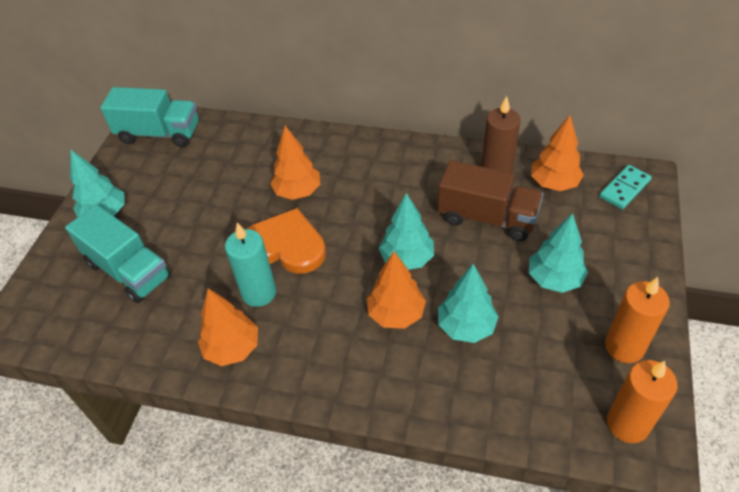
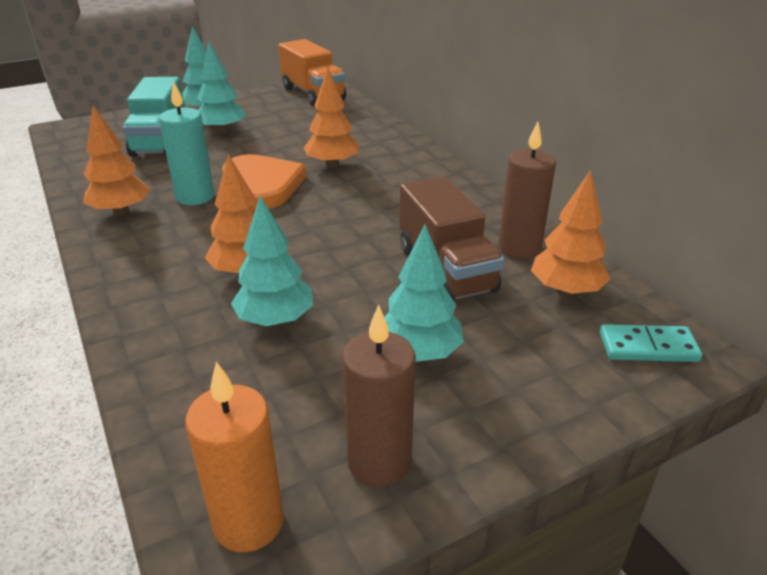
camera: 45 degrees right, 15 degrees down
(159, 133) = (313, 94): turquoise truck -> orange truck
(407, 259) = (324, 247): turquoise tree -> turquoise tree (222, 131)
(624, 347) = (379, 461): orange candle -> brown candle

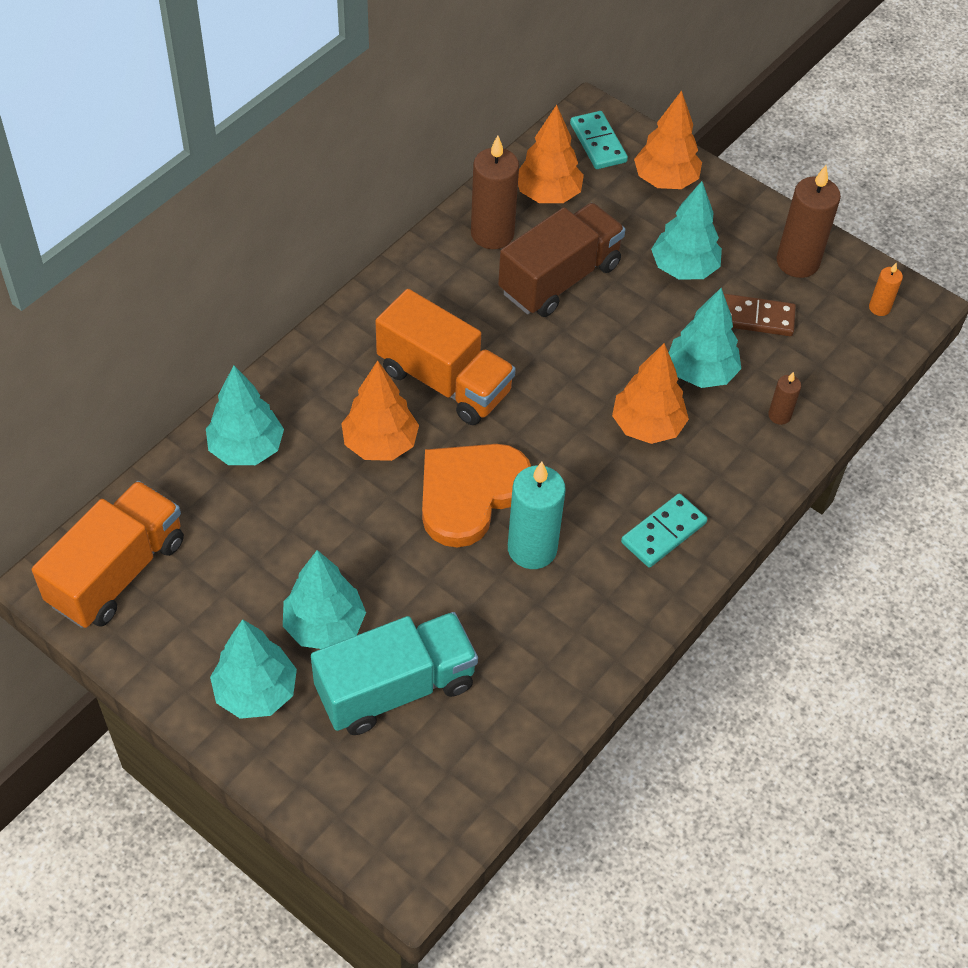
camera: 115 degrees left, 20 degrees up
(121, 212) = (603, 605): orange tree -> orange tree (665, 180)
(143, 251) = (663, 532): none -> turquoise domino
(180, 356) = (779, 415): none -> brown candle
(248, 522) = (879, 308): orange candle -> orange candle, size x0.50
(316, 385) = (755, 317): none -> brown domino
(364, 129) = (246, 449): none -> turquoise tree
(368, 195) = (444, 381): none -> orange truck

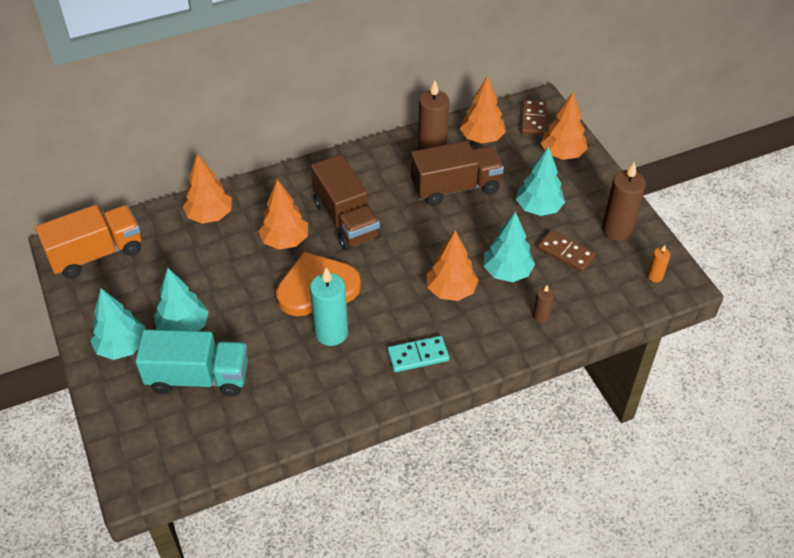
camera: 30 degrees right, 5 degrees down
(246, 449) = (210, 215): turquoise tree -> orange tree
(444, 381) = (346, 220): orange truck -> brown truck
(598, 143) = (533, 119): turquoise domino -> brown domino

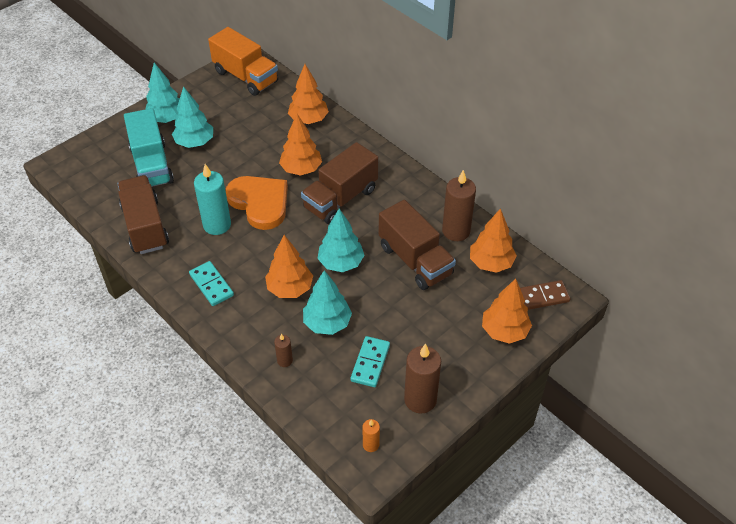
camera: 70 degrees right, 0 degrees up
(299, 402) = (145, 226): none -> brown truck
(538, 208) = (419, 329): turquoise tree -> turquoise tree (341, 263)
(565, 253) = (370, 363): brown domino -> turquoise domino

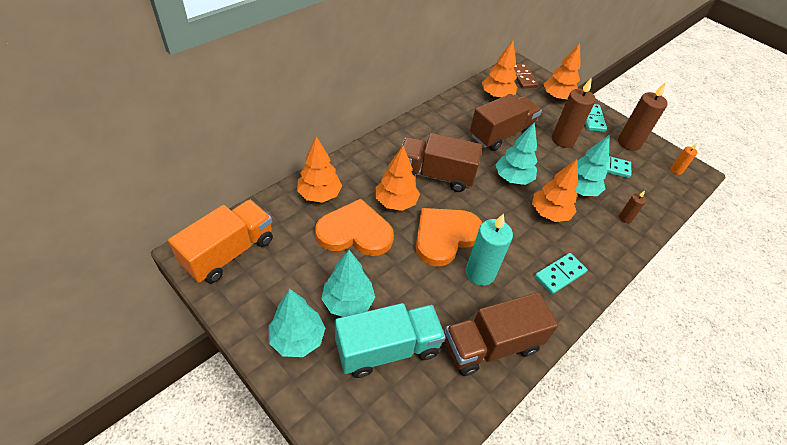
camera: 95 degrees left, 0 degrees up
(265, 144) = (355, 232): none -> orange heart
(340, 199) = (435, 175): brown truck -> brown truck turned 150 degrees clockwise
(456, 231) = (467, 109): brown candle -> brown candle (563, 140)
(465, 365) = (592, 119): none -> turquoise domino

